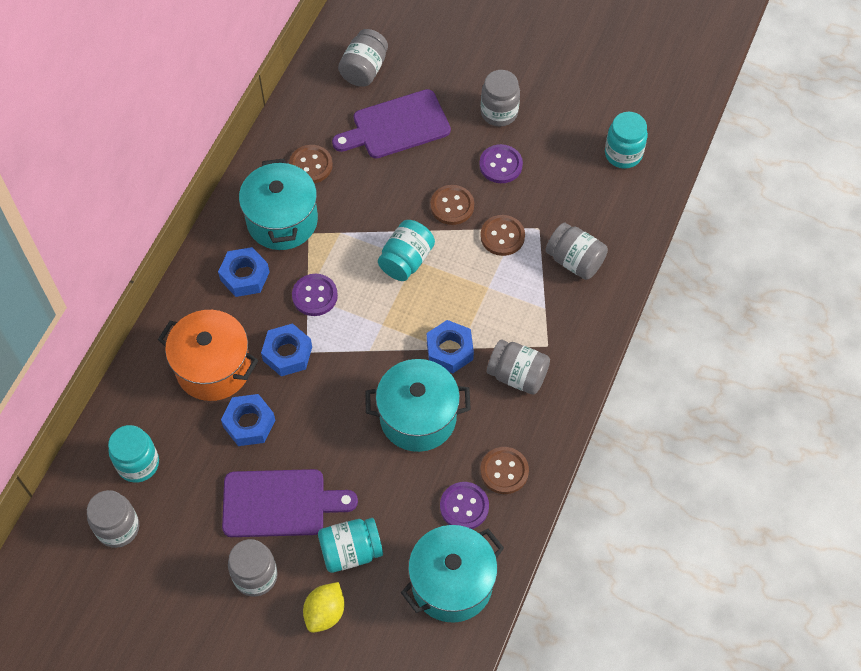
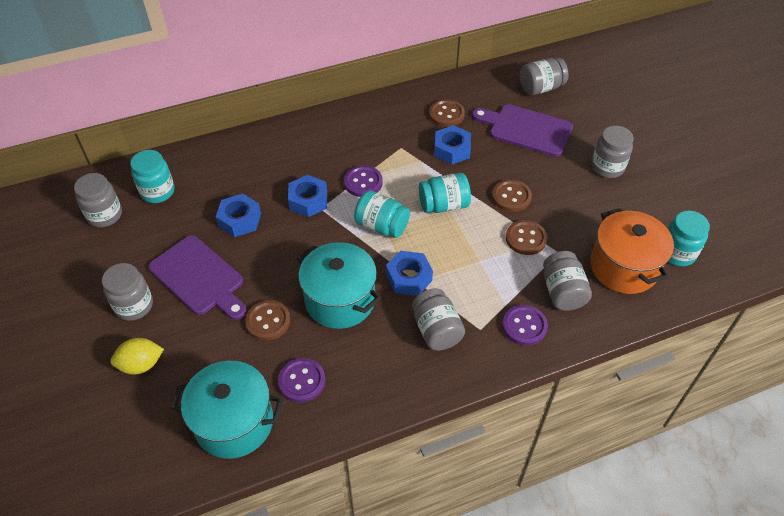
camera: 45 degrees right, 10 degrees down
(213, 368) = (259, 176): orange pot -> orange pot (623, 267)
(245, 276) = (336, 143): blue nut -> blue nut (452, 150)
(282, 221) = (393, 130): turquoise pot -> none
(351, 551) = (201, 342): turquoise jar -> turquoise jar (382, 226)
(500, 165) = (573, 197): purple button -> purple button (524, 326)
(504, 471) = (355, 383): brown button -> brown button (268, 321)

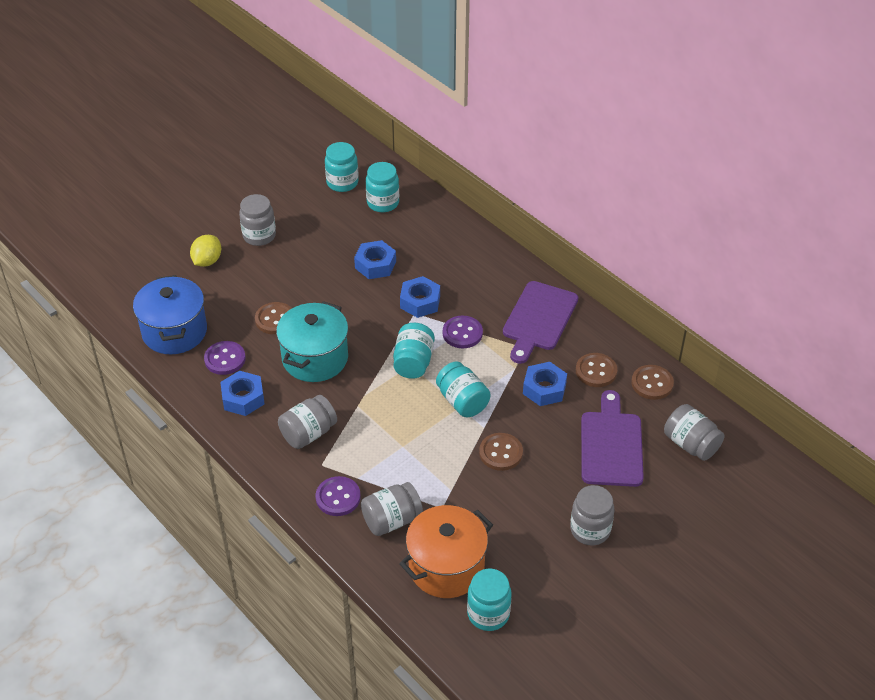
camera: 70 degrees right, 5 degrees down
(105, 215) = (342, 183): grey jar -> turquoise jar
(141, 364) = (207, 261): yellow lemon -> yellow lemon turned 60 degrees clockwise
(199, 278) = (302, 262): purple cutting board -> purple cutting board (538, 319)
(234, 422) = (174, 331): turquoise pot -> blue pot
(409, 278) = (360, 398): blue nut -> blue nut (243, 398)
(526, 238) = (448, 477): brown button -> brown button (652, 383)

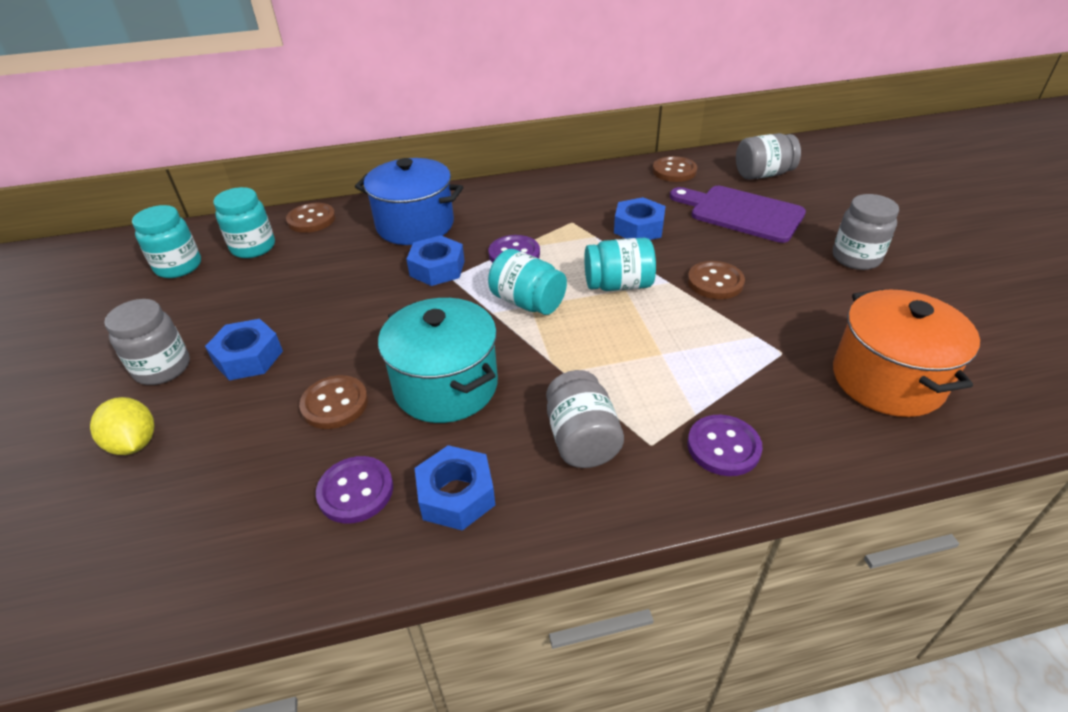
camera: 60 degrees left, 5 degrees down
(174, 331) = (230, 542): blue pot -> blue pot (415, 225)
(375, 265) = (342, 283): blue nut -> blue nut (248, 357)
(391, 520) = (788, 405): grey jar -> none
(488, 614) = (974, 368): turquoise jar -> none
(538, 319) = (539, 203): purple cutting board -> none
(596, 371) = (637, 193): brown button -> brown button (311, 219)

